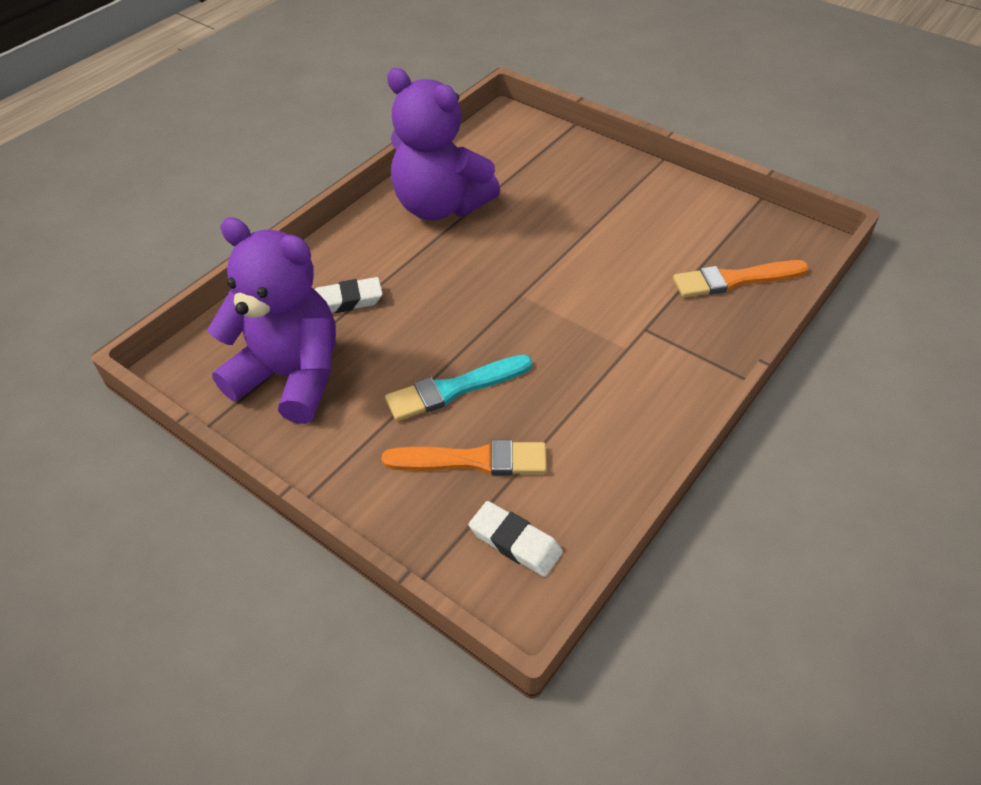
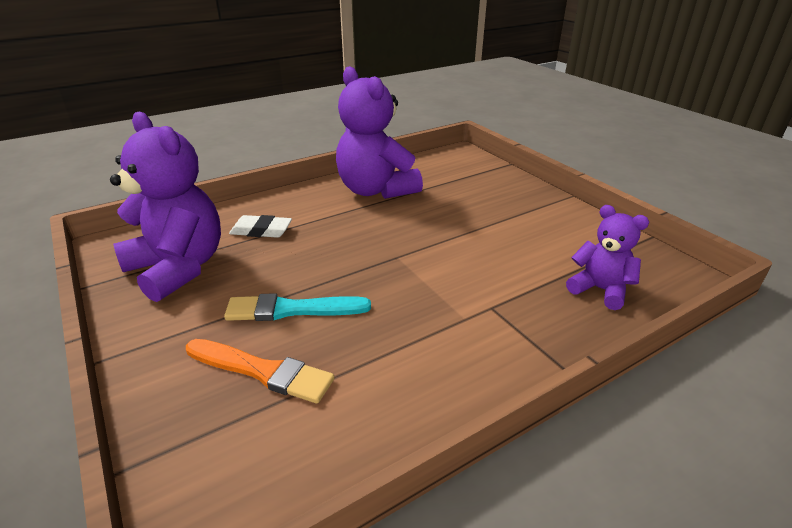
camera: 20 degrees right, 15 degrees down
(515, 542) = (241, 462): white eraser -> none
(735, 280) = (600, 290): orange brush -> purple teddy bear

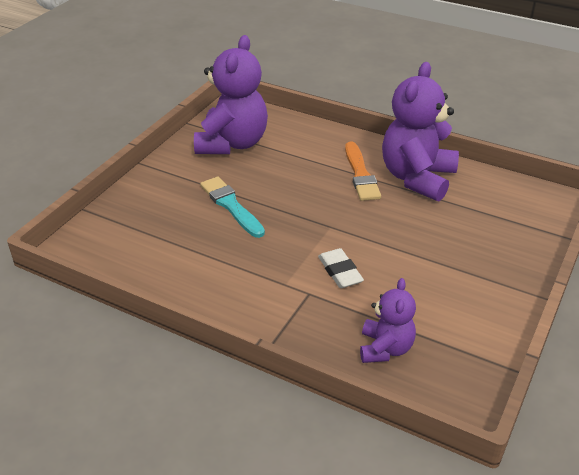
camera: 60 degrees right, 5 degrees up
(261, 230) = (302, 153): white eraser -> white eraser (340, 271)
(262, 371) = (172, 220): orange brush -> orange brush (360, 174)

